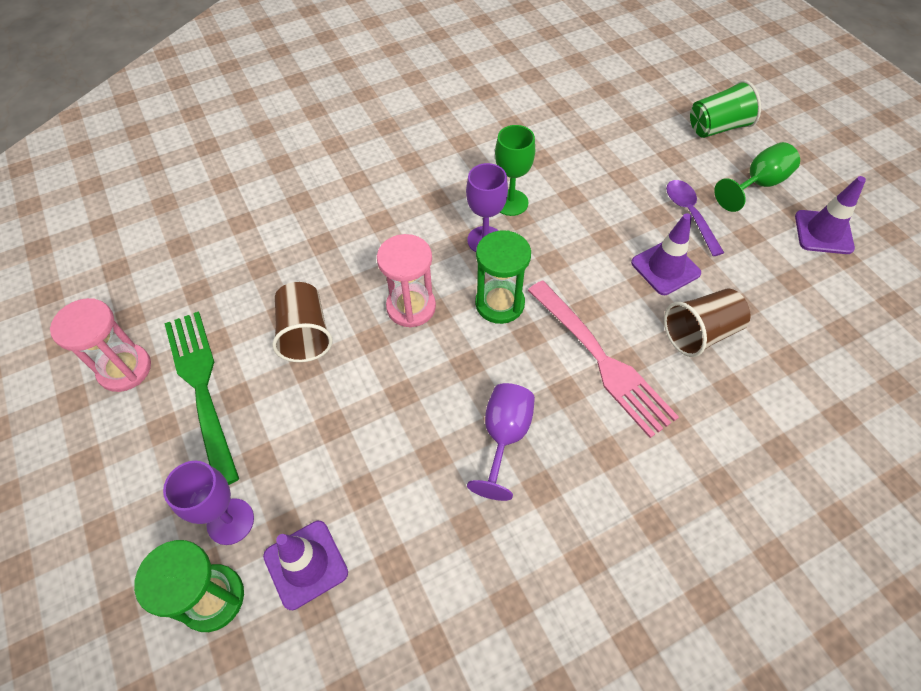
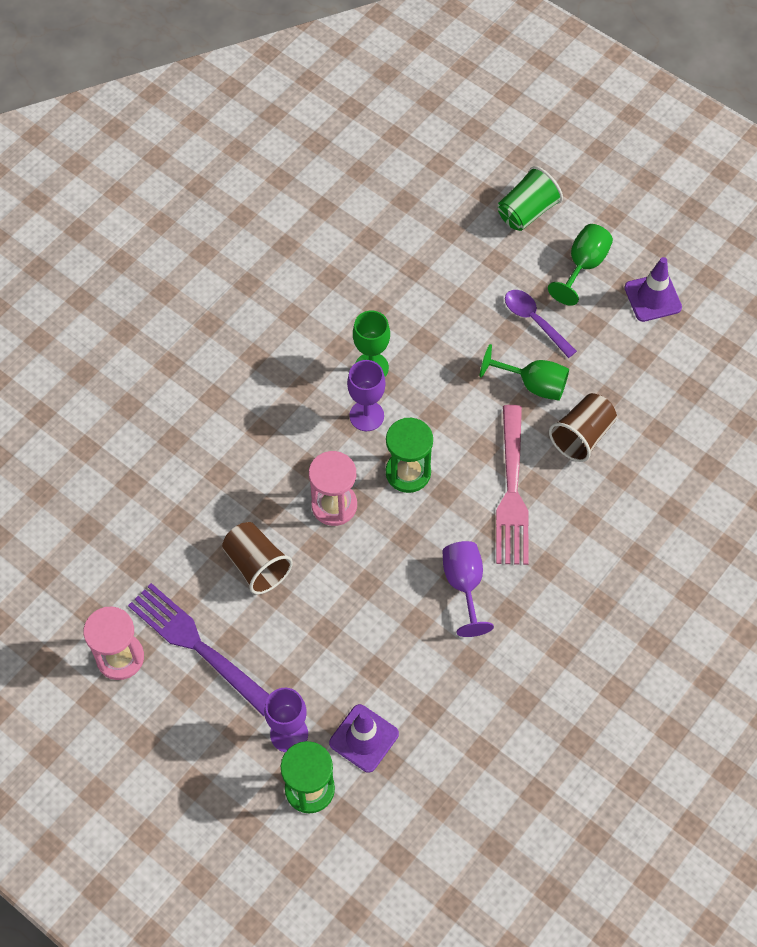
camera: 25 degrees left, 5 degrees up
(202, 389) = (199, 646): green fork -> purple fork
(600, 359) = (511, 490): pink fork -> pink fork turned 60 degrees clockwise
(665, 268) = (533, 384): purple traffic cone -> green goblet

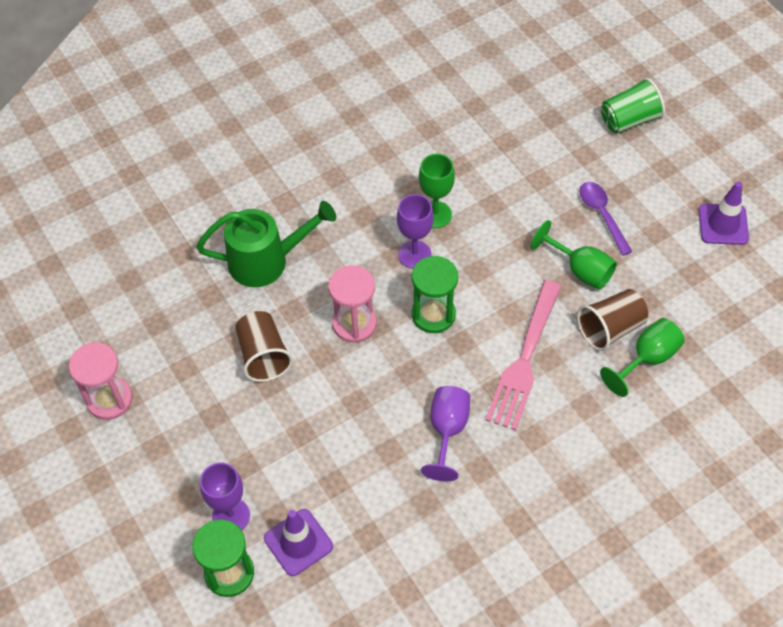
camera: 20 degrees right, 5 degrees down
(199, 646) = (182, 411): purple fork -> none
(221, 465) = (267, 261): none -> green watering can
(583, 266) = (665, 179): green goblet -> green goblet (647, 359)

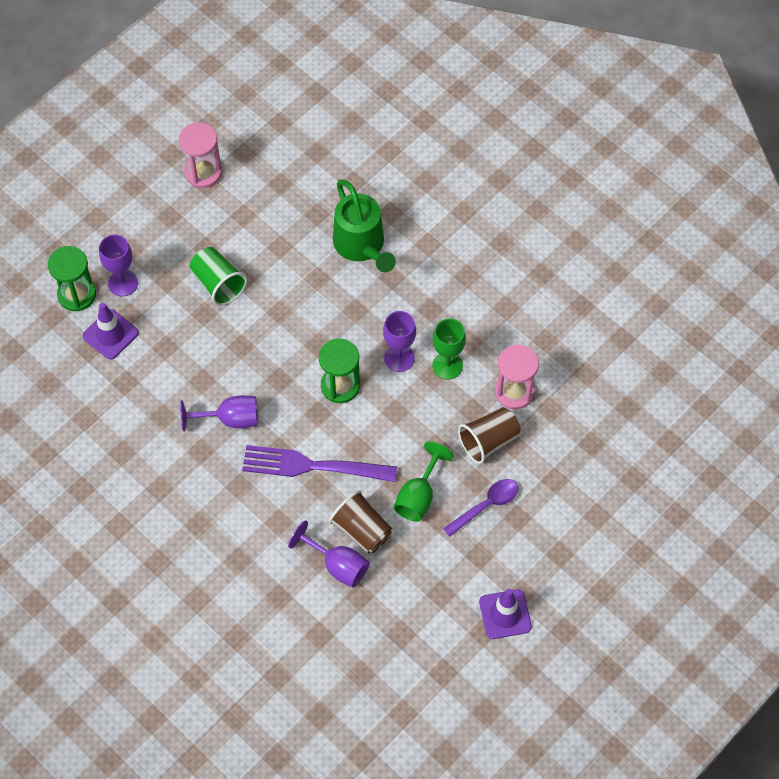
camera: 75 degrees right, 5 degrees up
(263, 355) = (268, 268): brown cup -> brown cup (489, 441)
(354, 324) = (316, 327): pink hourglass -> pink hourglass (514, 392)
(524, 358) = (314, 466): pink fork -> purple fork
(629, 120) = (610, 513): green cup -> green cup (218, 284)
(647, 359) = (337, 565): green goblet -> purple goblet

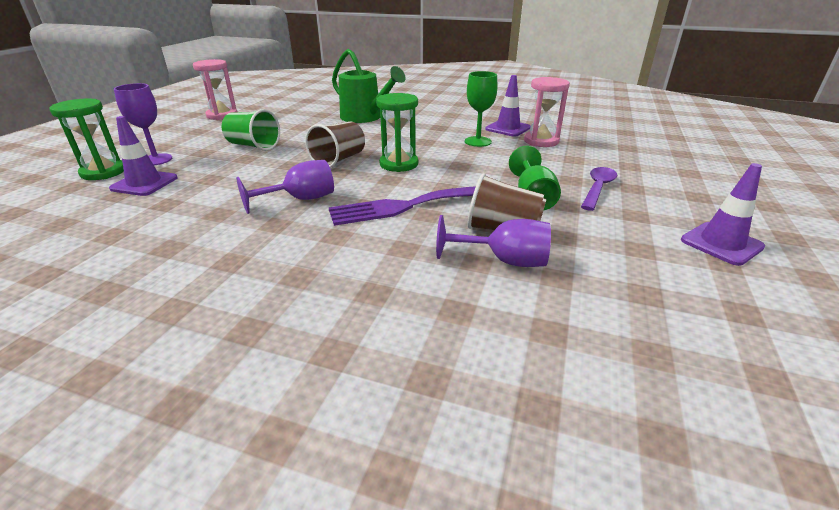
camera: 25 degrees left, 30 degrees down
(399, 358) = (436, 145): purple goblet -> none
(489, 441) = (553, 161): brown cup -> brown cup (339, 160)
(503, 344) = (508, 128): none -> purple traffic cone

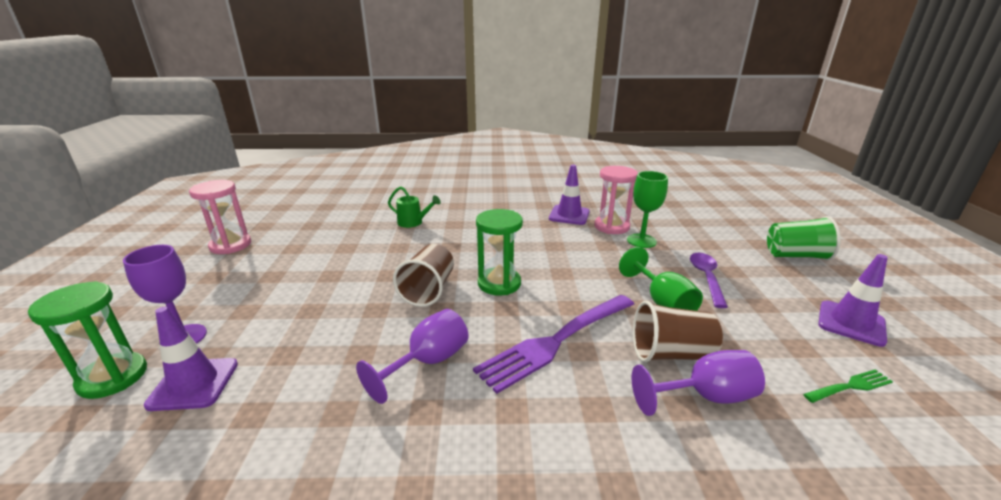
camera: 20 degrees left, 5 degrees down
(253, 146) = (307, 288): green cup -> green cup (795, 256)
(365, 118) = (413, 222): green watering can -> green watering can, size x0.53
(478, 141) = (554, 237): green goblet -> green goblet (641, 241)
(659, 283) = (849, 387): none -> green fork

